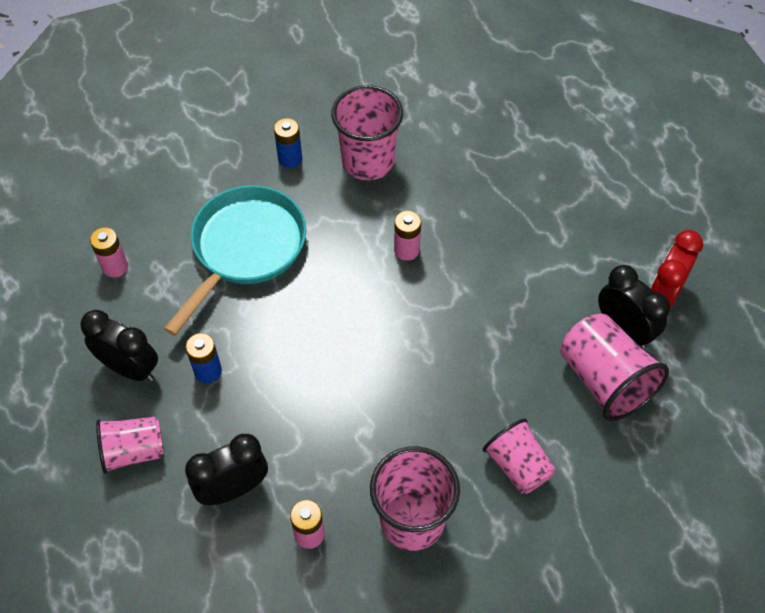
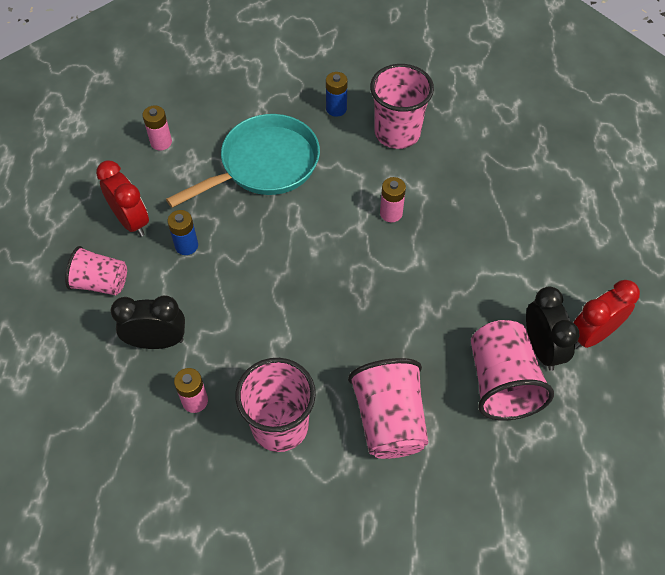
camera: 25 degrees right, 0 degrees up
(130, 368) = (131, 221): black clock -> red clock
(517, 466) = (389, 420): pink cup -> pink cup, size x1.51

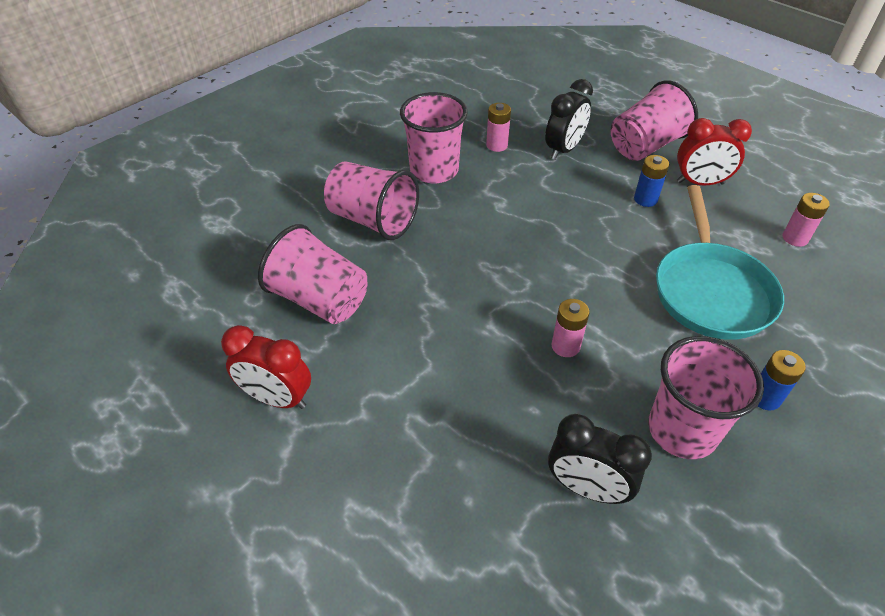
camera: 130 degrees right, 10 degrees down
(101, 283) = (645, 146): pink cup -> pink cup, size x1.51
(541, 348) = (312, 349): black clock -> black clock (587, 488)
(592, 335) = (277, 398): red clock -> red clock turned 105 degrees clockwise

